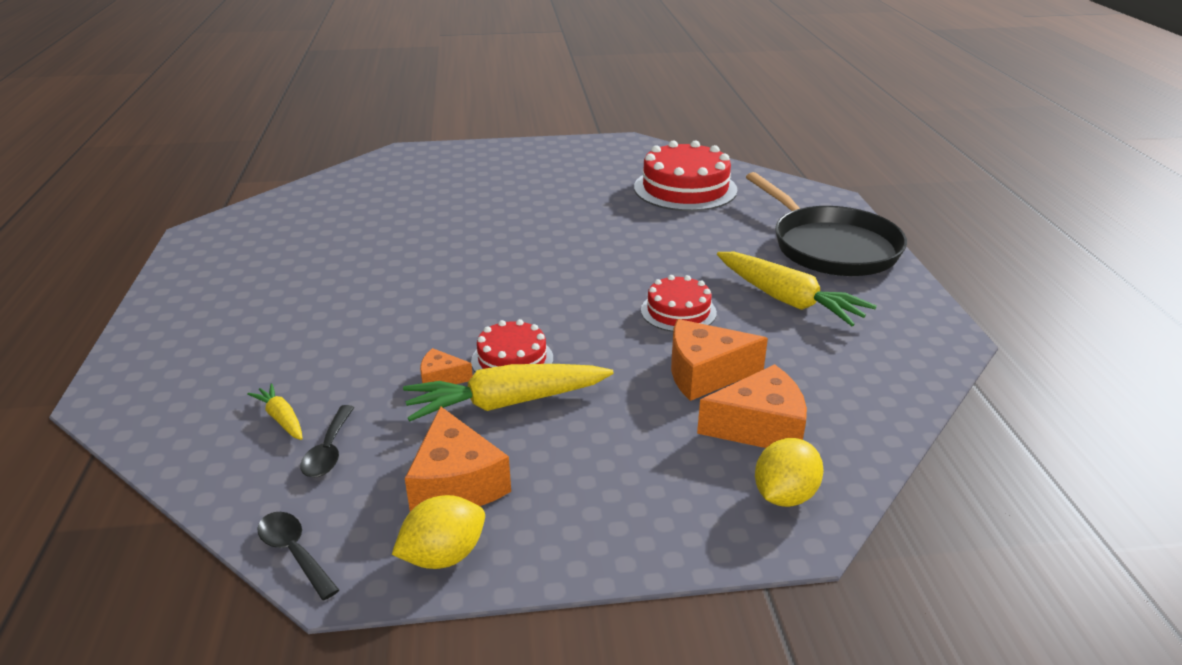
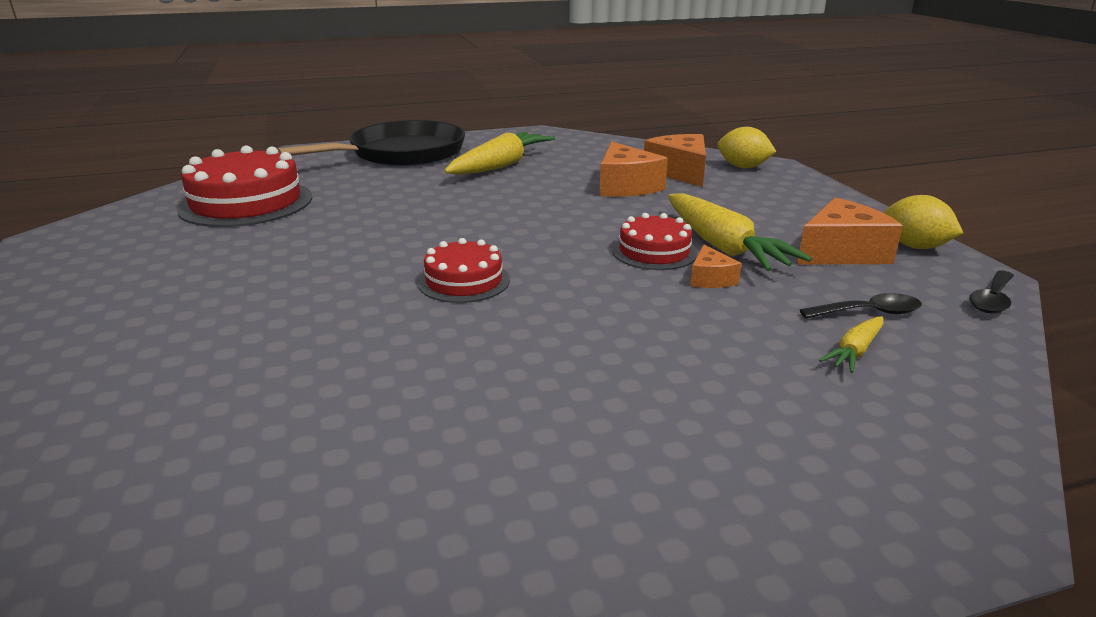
camera: 100 degrees left, 5 degrees down
(678, 311) = (533, 197): red cake -> red cake (464, 281)

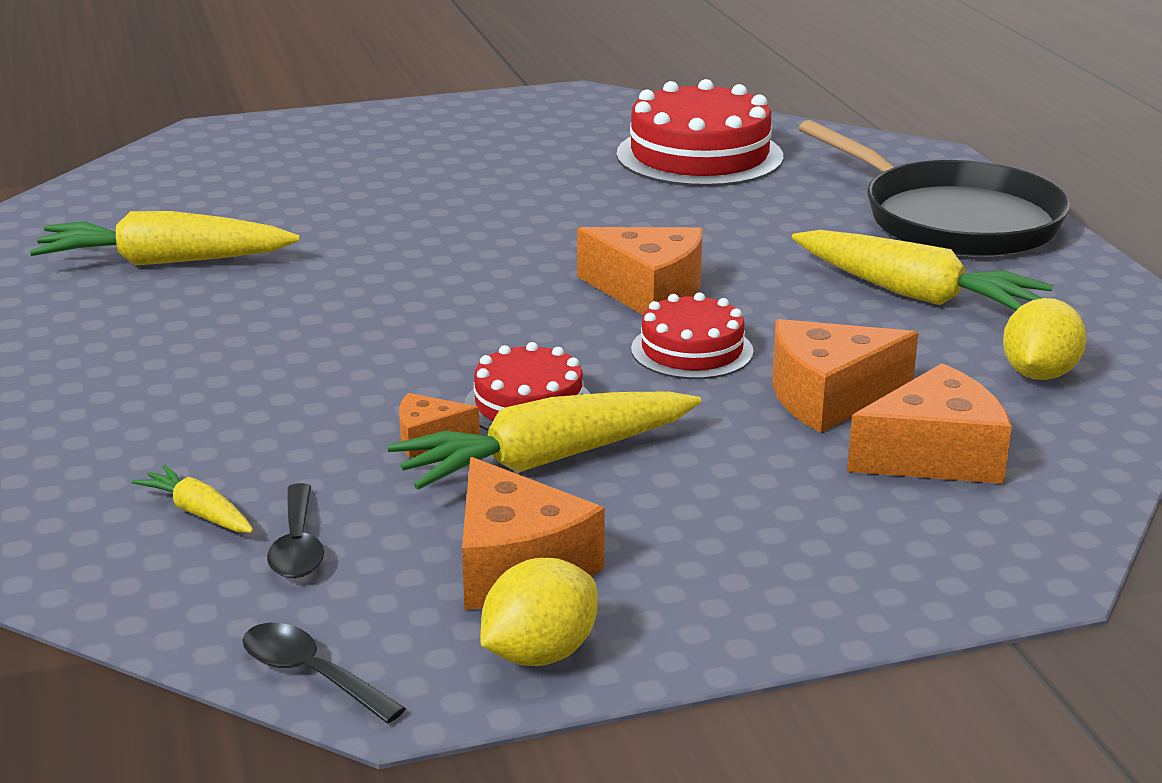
camera: 90 degrees right, 0 degrees up
(363, 430) = (164, 262): none -> yellow carrot
(464, 281) = (446, 286): red cake -> red cake (692, 350)
(487, 220) = (648, 292): none -> orange cheese
(743, 167) = (1000, 533): yellow lemon -> yellow lemon (1039, 374)

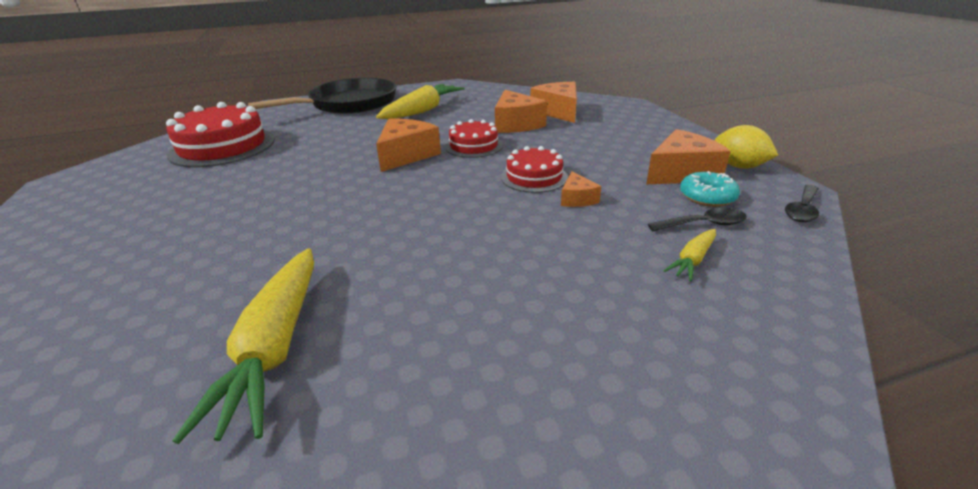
camera: 90 degrees left, 5 degrees up
(399, 574) = (707, 197): none -> turquoise donut
(545, 460) = (588, 171): yellow carrot -> none
(1039, 374) = (493, 98): yellow lemon -> none

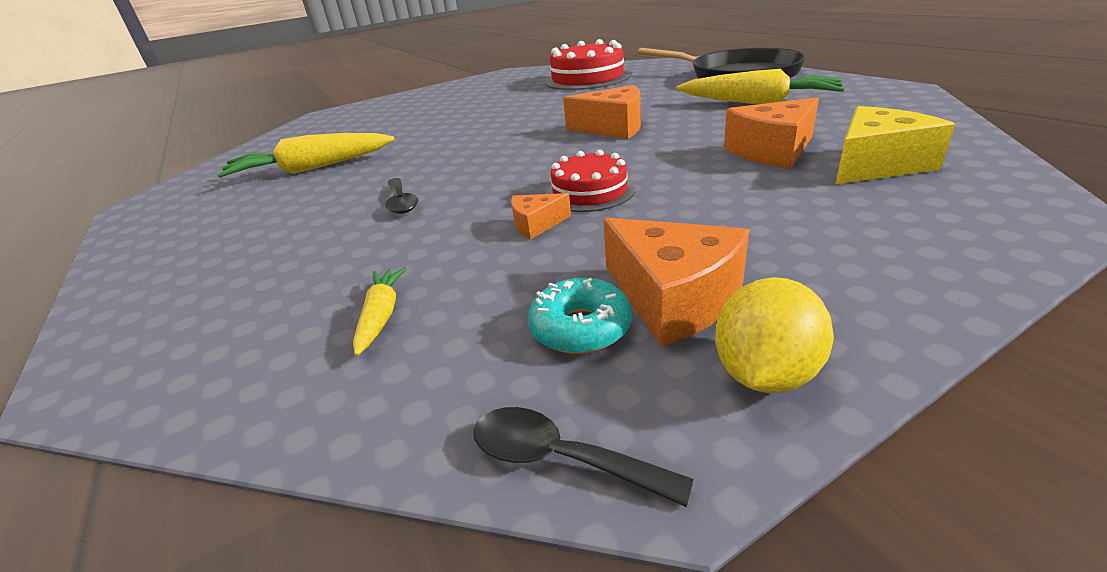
camera: 80 degrees right, 0 degrees up
(473, 146) = (664, 146): red cake -> none
(558, 112) = (876, 165): orange cheese -> yellow cheese
(692, 260) = (381, 315): yellow carrot -> yellow carrot turned 60 degrees clockwise
(703, 224) = (478, 323): black spoon -> black spoon (401, 202)

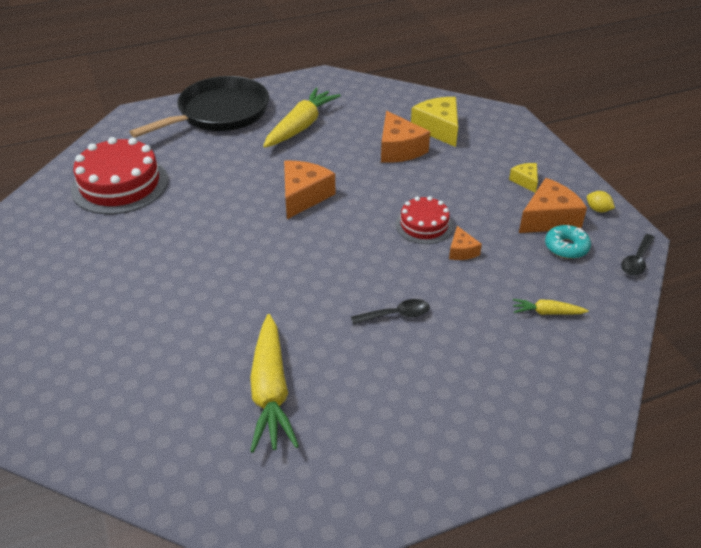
camera: 85 degrees left, 10 degrees up
(765, 373) = (598, 209): yellow lemon -> yellow lemon, size x0.59
(794, 259) = (525, 181): none -> yellow cheese

